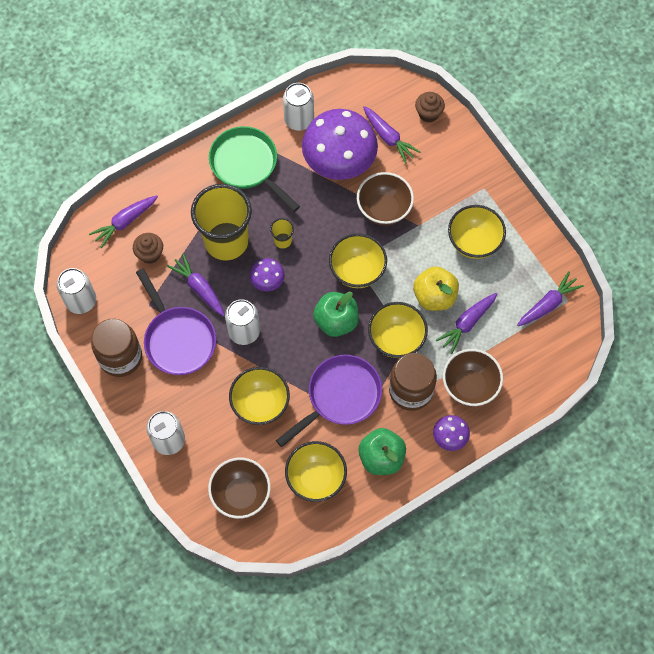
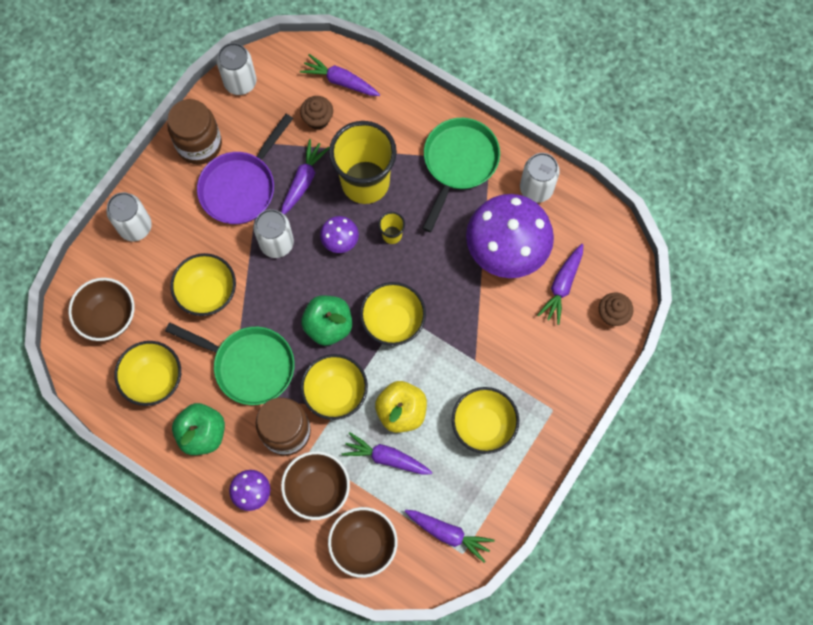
camera: 65 degrees right, 5 degrees up
(340, 396) = (249, 365): purple pan -> green pan
(384, 210) = (475, 318): brown bowl -> brown bowl (363, 544)

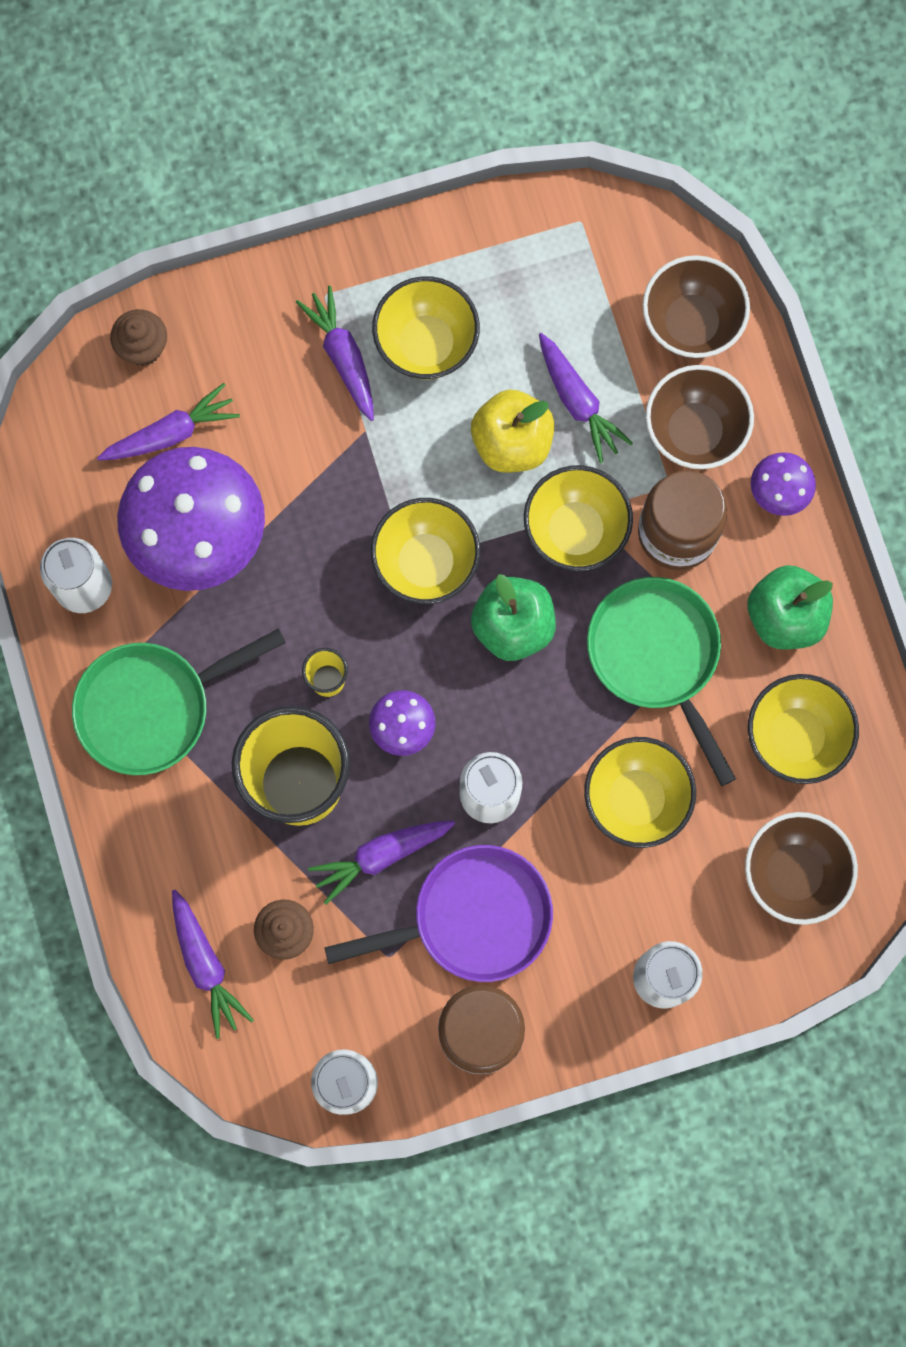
camera: 140 degrees left, 5 degrees up
(448, 533) = (578, 256): purple carrot -> purple carrot (343, 357)

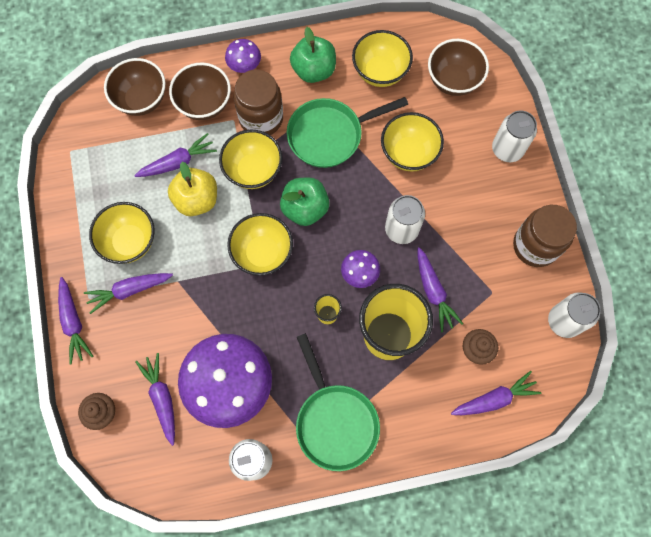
camera: 85 degrees left, 5 degrees down
(283, 279) = (73, 322): none -> purple carrot
(472, 918) = (471, 244): purple pan -> none

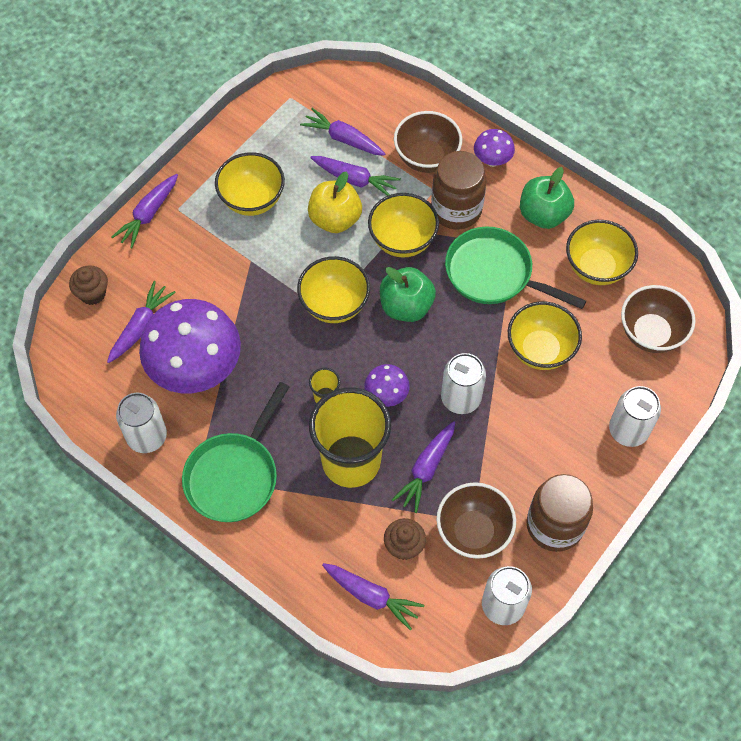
camera: 50 degrees right, 10 degrees down
(129, 290) = (211, 232): purple carrot -> purple carrot (343, 139)
(141, 100) = (384, 111): brown bowl -> brown bowl (473, 532)

